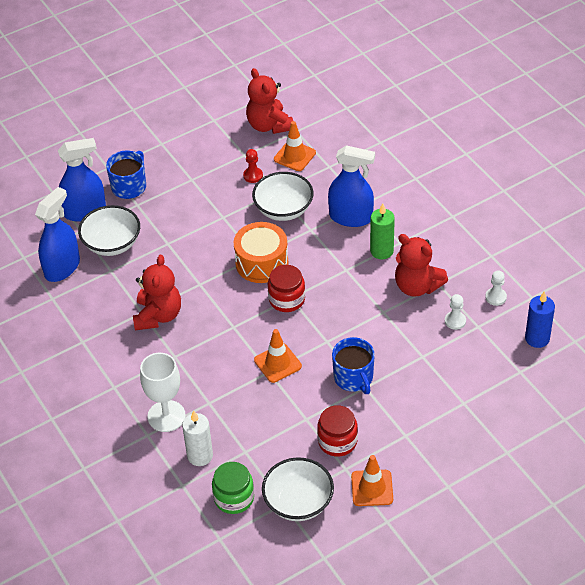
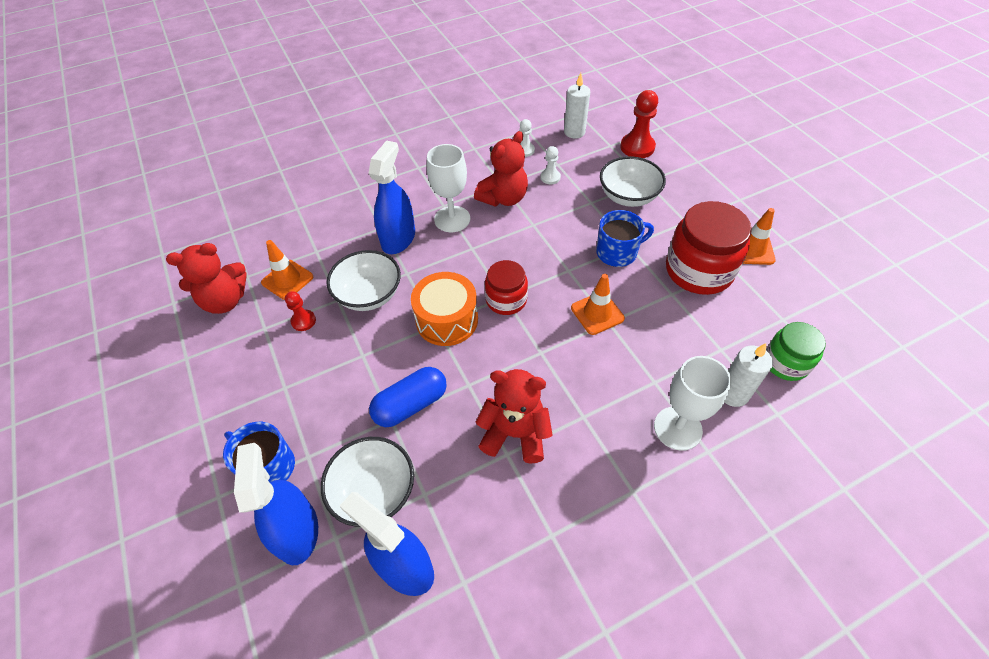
camera: 85 degrees left, 5 degrees up
(180, 252) = (411, 405): none -> blue capsule
(298, 502) = (780, 306): white bowl -> white bowl (628, 196)
(337, 441) = (698, 270): red jar -> red jar, size x1.69
(381, 251) = (452, 219): green candle -> white goblet
(521, 396) = (637, 147): none -> red pawn
(537, 338) = (574, 132): blue candle -> white candle

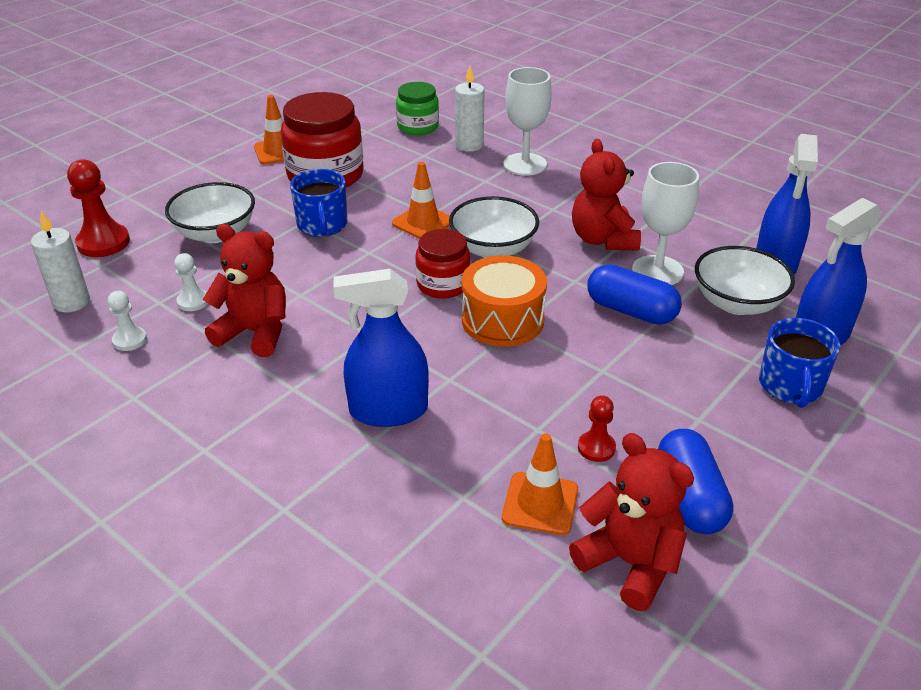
camera: 115 degrees left, 15 degrees down
(237, 348) = (689, 497): none -> blue capsule
(369, 295) = (509, 400): white bowl -> white bowl (493, 249)
(452, 219) = (321, 369): white goblet -> white goblet (657, 271)
(617, 252) = (322, 225): blue mug -> blue mug turned 150 degrees counterclockwise

